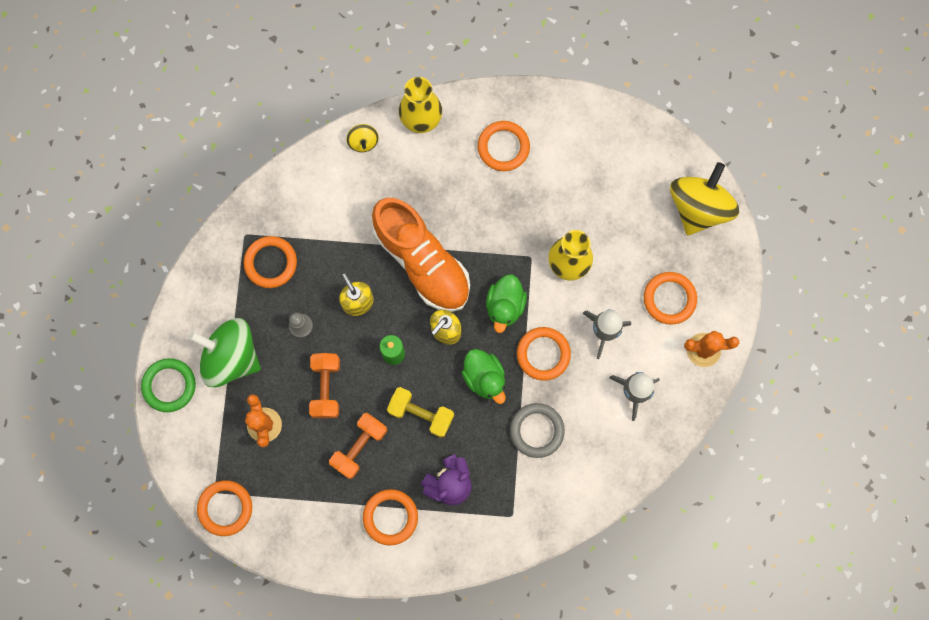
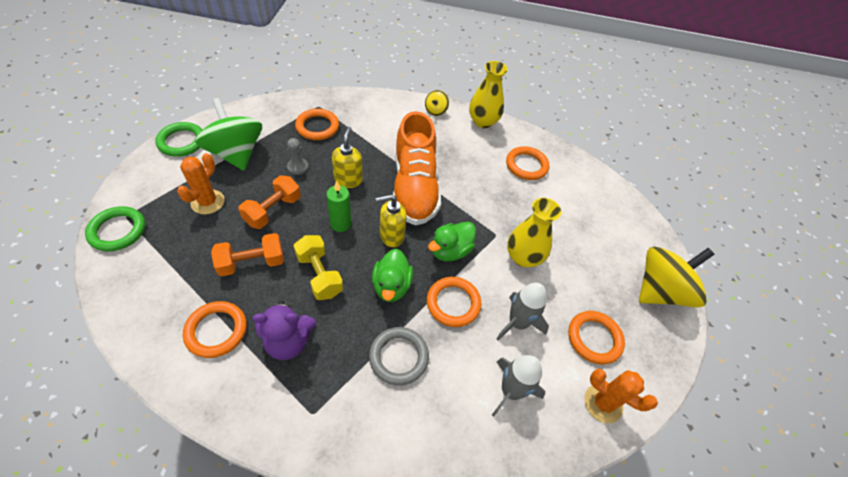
camera: 30 degrees right, 25 degrees down
(225, 508) = (117, 231): orange ring -> green ring

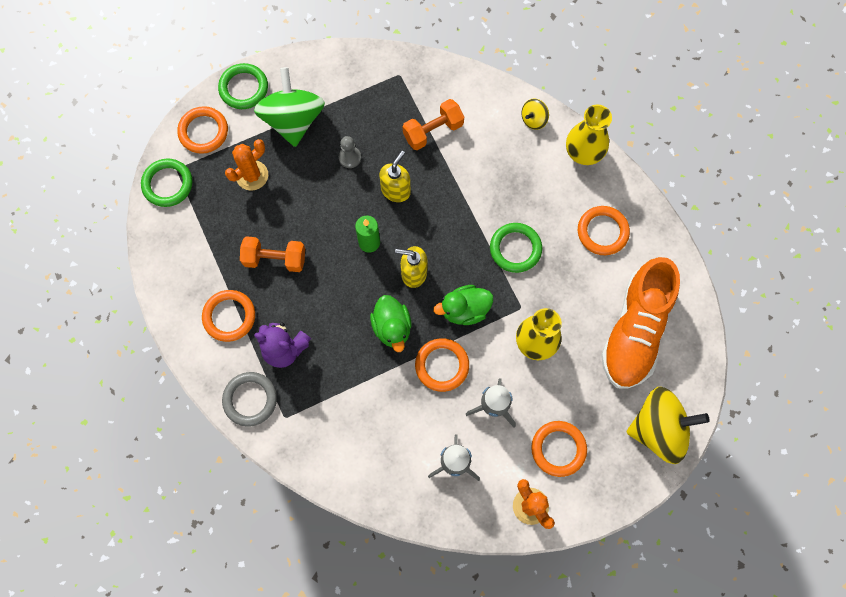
camera: 30 degrees right, 20 degrees up
(273, 210) = (310, 205): orange dumbbell -> orange dumbbell (433, 131)
(317, 127) = (388, 106): orange ring -> orange ring (203, 132)
(319, 275) = (331, 292): yellow dumbbell -> none
(391, 286) = (392, 327): green duck -> green duck turned 45 degrees counterclockwise
(398, 357) = (371, 397): grey ring -> grey ring (250, 399)
(414, 187) = (461, 221): orange shoe -> orange shoe (635, 330)
(468, 194) = (515, 249): none -> green ring

